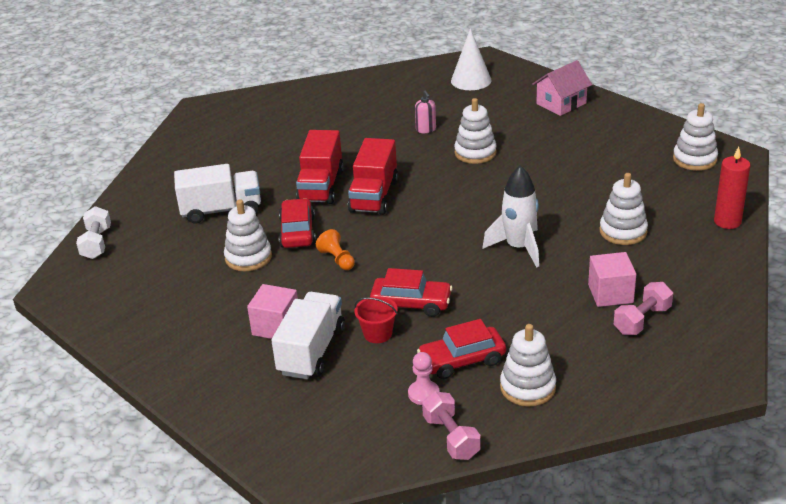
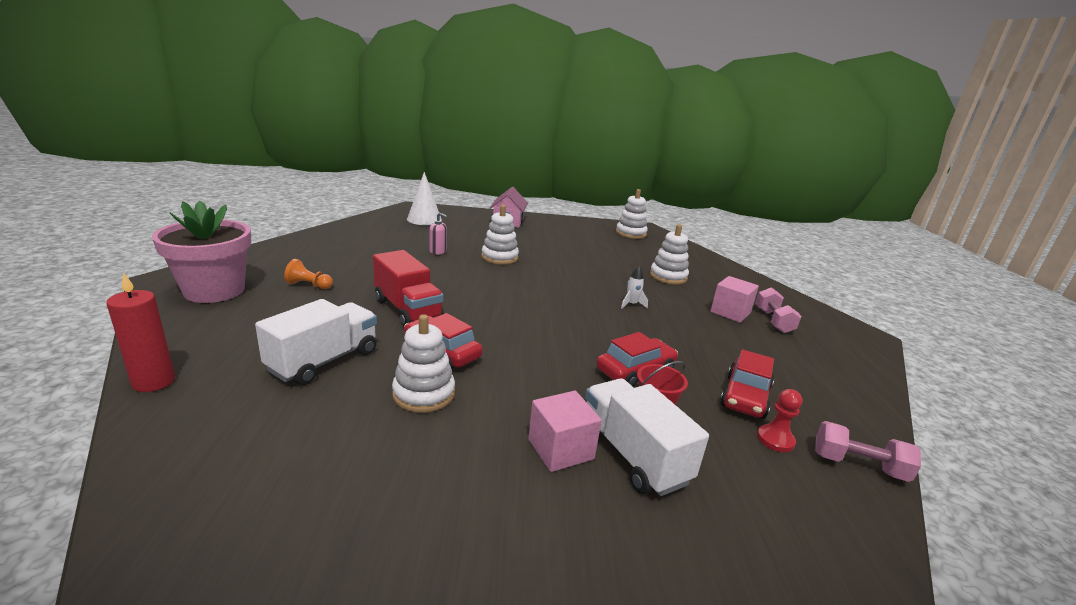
camera: 50 degrees left, 10 degrees down
(96, 243) = (166, 464): white dumbbell -> none
(218, 126) = (214, 291): none -> pink flower pot
(337, 259) = (517, 361): orange pawn -> orange pawn (309, 285)
(374, 196) = (468, 303): red truck -> none
(423, 394) = (775, 439): pink pawn -> red pawn
(518, 248) = (631, 304): white rocket -> white rocket, size x0.49
(527, 387) = (813, 394): white stacking toy -> none
(727, 222) = (703, 257): red candle -> red candle (154, 382)

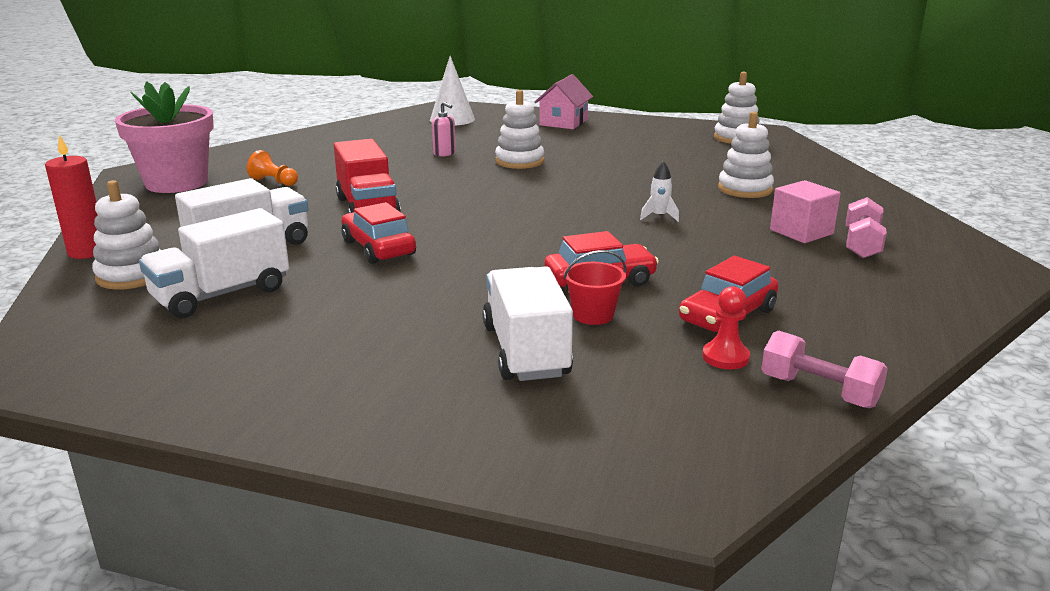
camera: 20 degrees right, 0 degrees up
(325, 423) = (221, 294): none -> white truck
(424, 394) = (333, 281): white stacking toy -> white stacking toy (132, 275)
(560, 449) = (446, 338): pink cube -> none

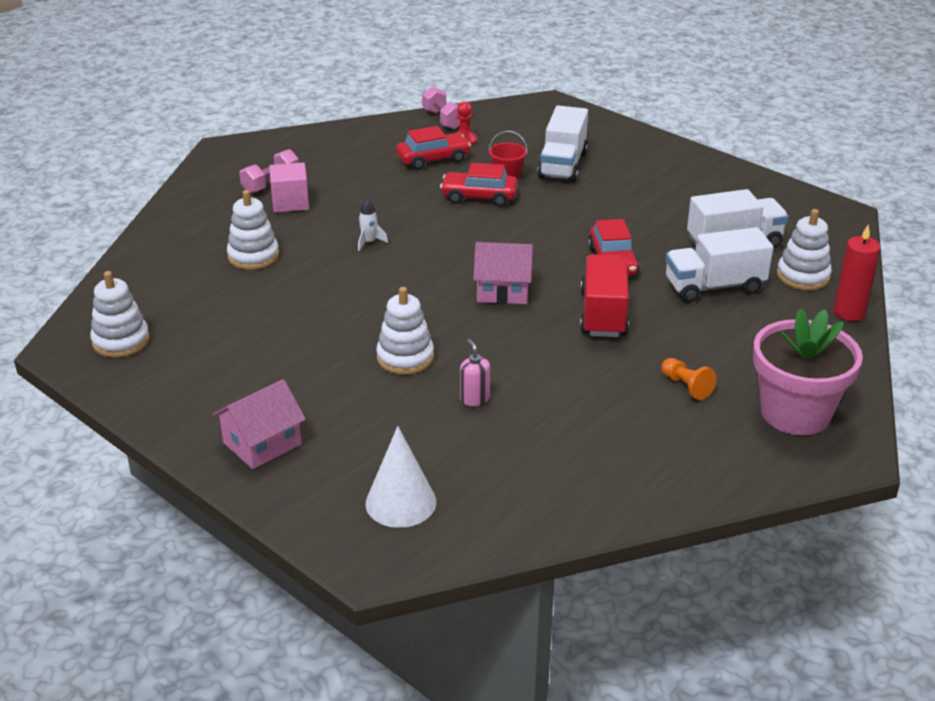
camera: 155 degrees left, 10 degrees up
(480, 207) = (503, 290): none -> pink house

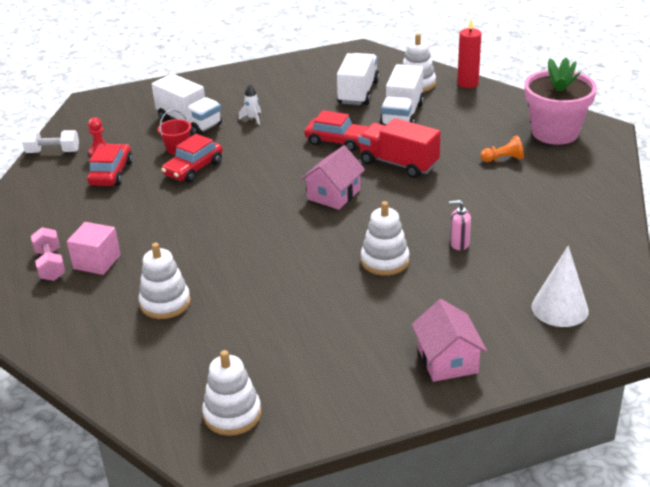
camera: 60 degrees left, 0 degrees up
(369, 242) = (206, 236): white rocket -> white rocket (252, 118)
(443, 119) = (53, 152): pink dumbbell -> white dumbbell

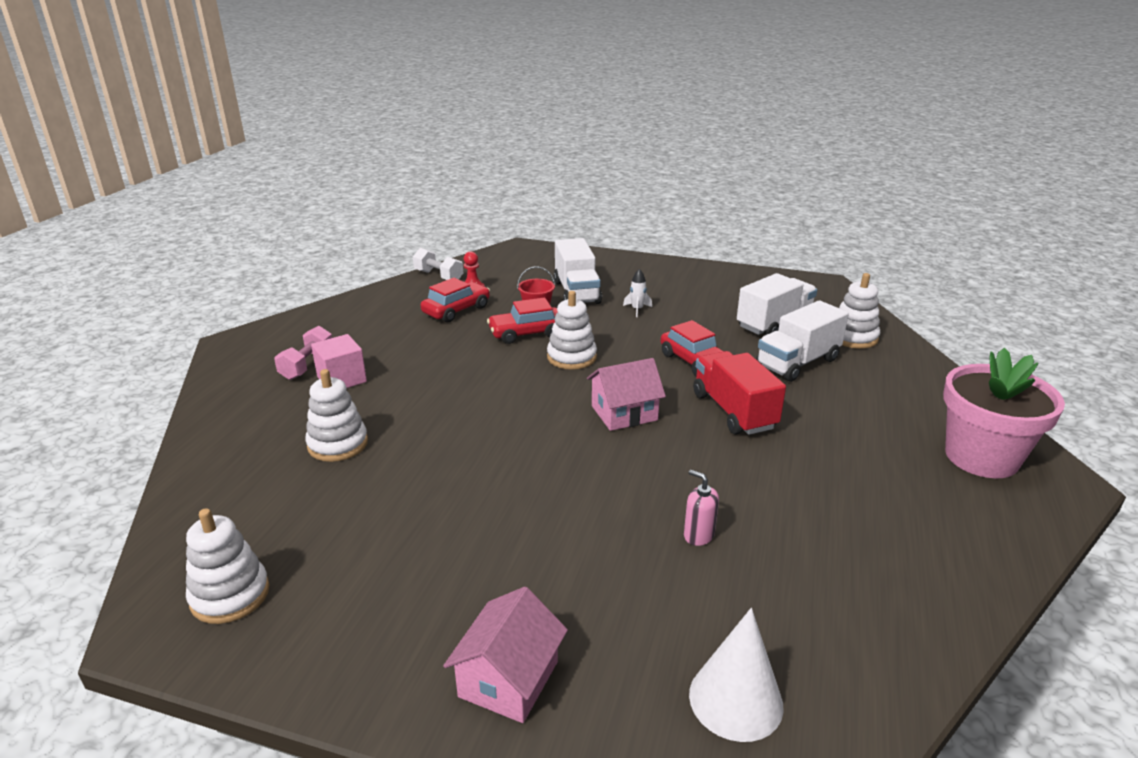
camera: 35 degrees right, 5 degrees down
(385, 261) = (589, 511): white stacking toy -> white stacking toy (571, 357)
(467, 83) = (918, 358): red candle -> none
(503, 159) = (871, 459): orange pawn -> none

